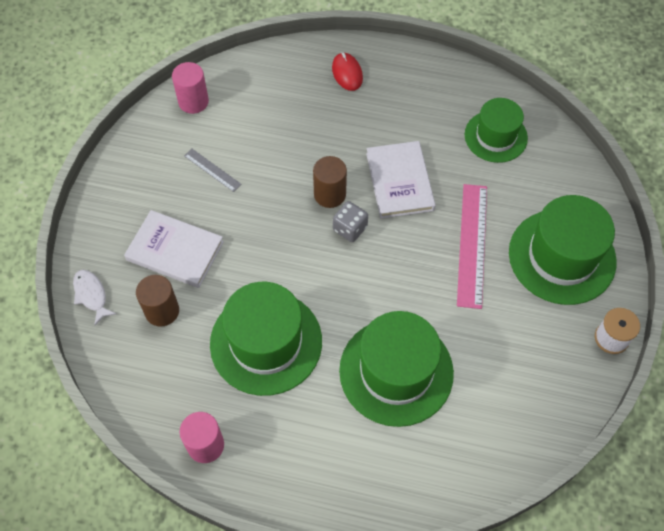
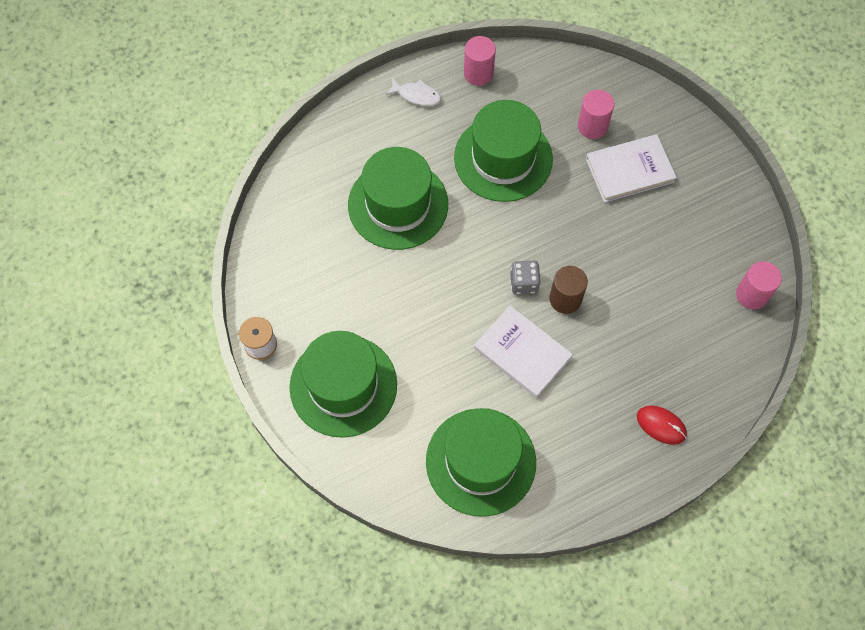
camera: 140 degrees right, 5 degrees up
(91, 295) = (649, 101): white fish -> white fish (416, 95)
(162, 311) = (592, 126): brown cylinder -> pink cylinder
(212, 170) = (672, 249): grey ruler -> none
(472, 244) = (420, 342): pink ruler -> none
(495, 136) = (480, 462): green hat -> green hat, size x1.58

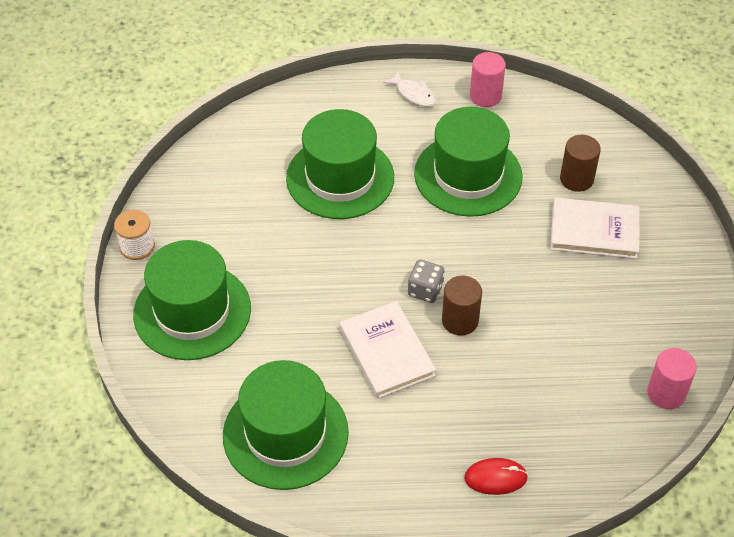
camera: 25 degrees right, 15 degrees down
(592, 126) = (576, 179): pink cylinder -> brown cylinder
(661, 425) = (495, 478): red mouse -> red mouse turned 60 degrees counterclockwise

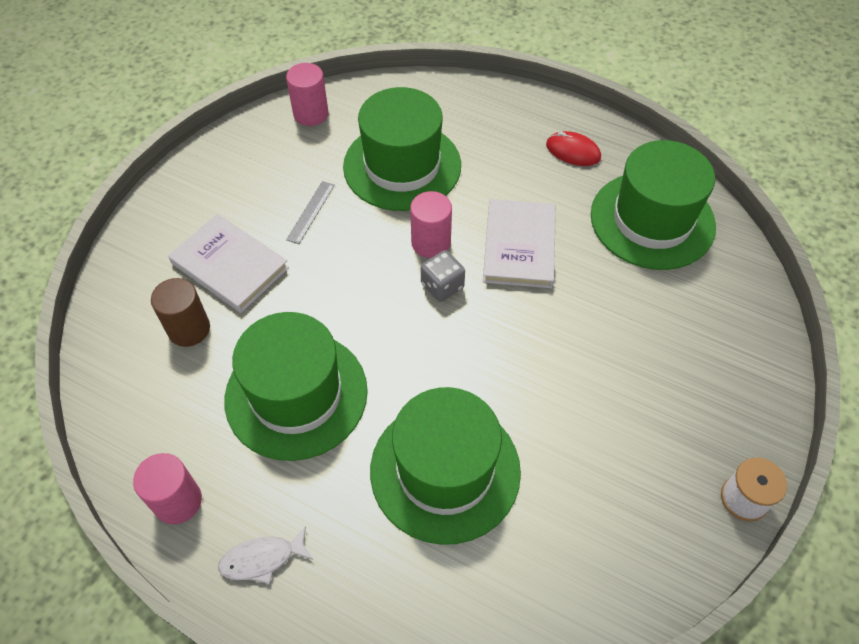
camera: 150 degrees left, 5 degrees up
(192, 311) = (701, 379): green hat -> green hat (402, 166)
(413, 94) = (262, 559): white fish -> white fish turned 90 degrees counterclockwise
(460, 321) = (431, 243): brown cylinder -> pink cylinder
(495, 478) = (494, 118): red mouse -> red mouse (573, 151)
(575, 300) = (311, 212): none -> grey ruler

